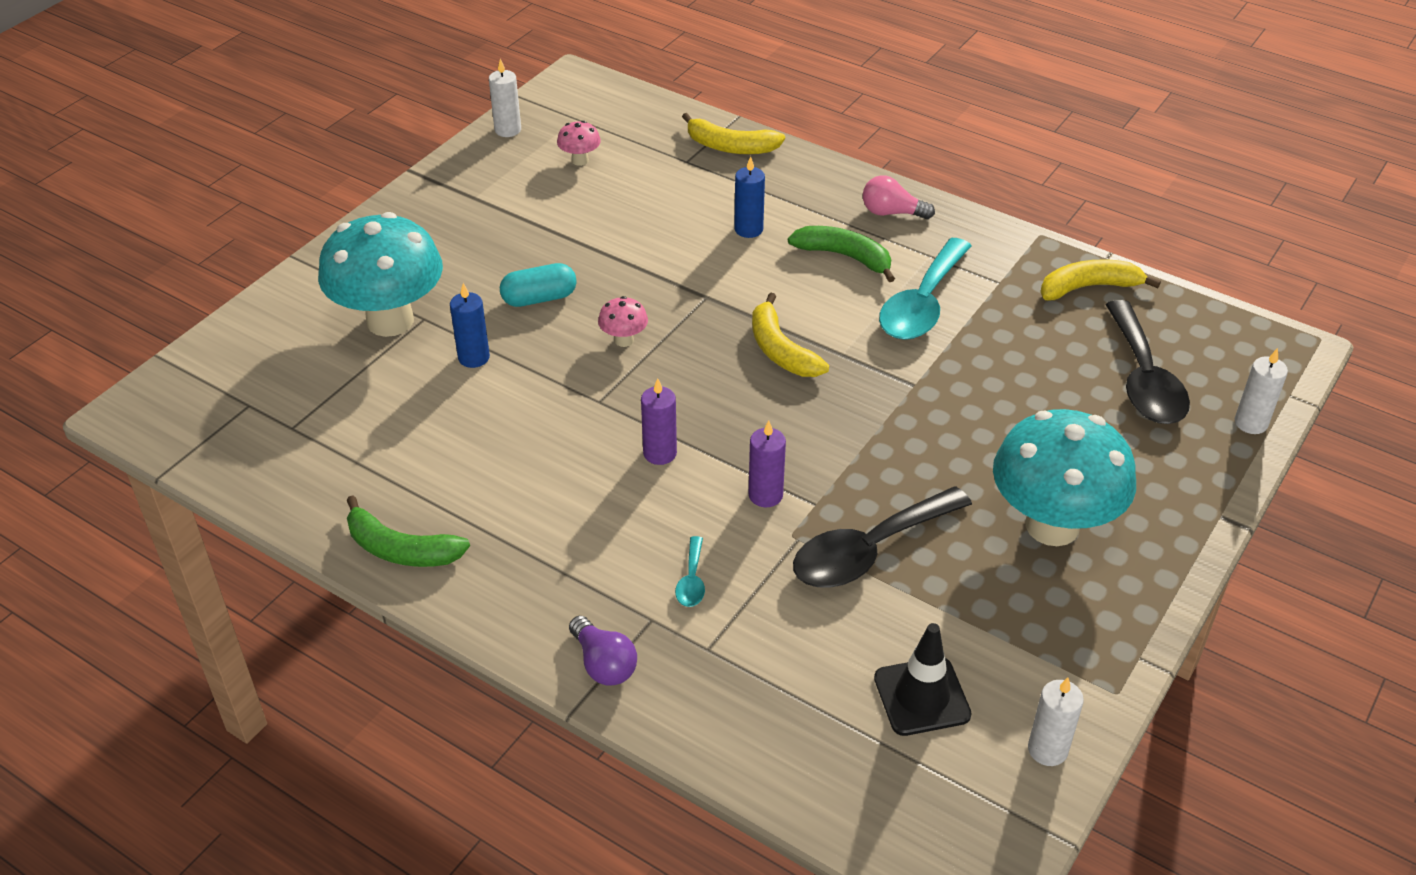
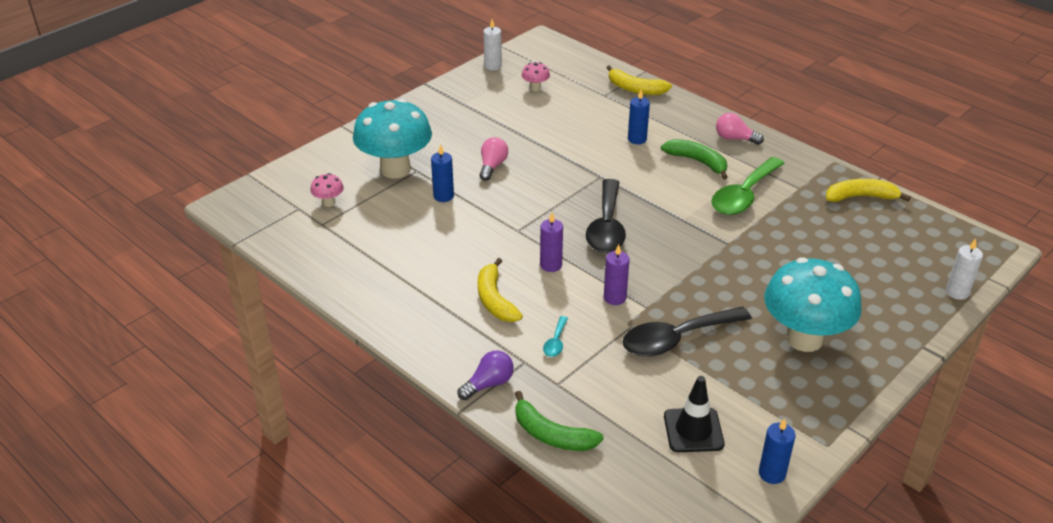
camera: 10 degrees right, 5 degrees down
(401, 549) = (375, 301): green banana -> green banana (552, 435)
(539, 298) = (492, 166): turquoise capsule -> pink light bulb
(604, 664) = (489, 384): purple light bulb -> purple light bulb turned 105 degrees counterclockwise
(624, 340) = (541, 196): pink mushroom -> pink mushroom (329, 202)
(781, 350) = (643, 213): yellow banana -> yellow banana (495, 300)
(922, 304) = (744, 195): turquoise spoon -> green spoon
(1047, 750) = (772, 473): white candle -> blue candle
(1143, 379) = (887, 257): black spoon -> black spoon (606, 227)

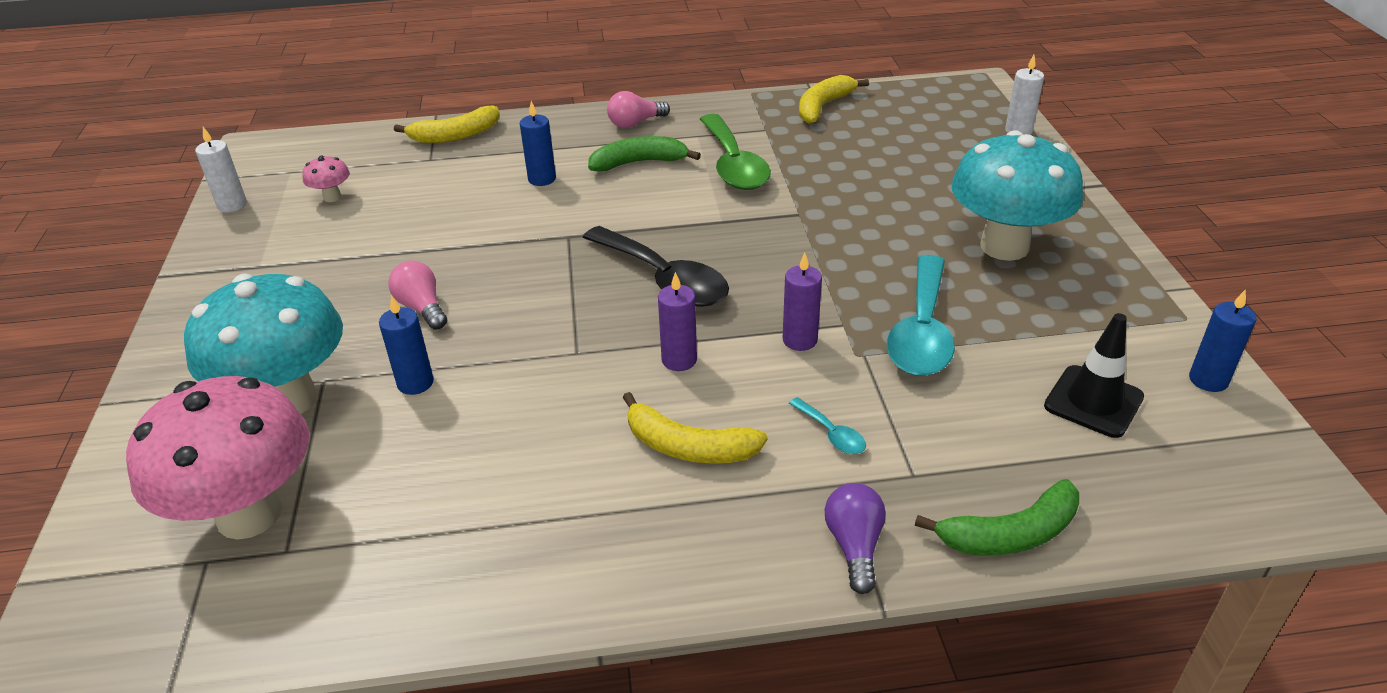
camera: 50 degrees left, 0 degrees up
(329, 202) = (249, 514): pink mushroom -> pink mushroom, size x2.46
(676, 339) = (921, 332): black spoon -> turquoise spoon

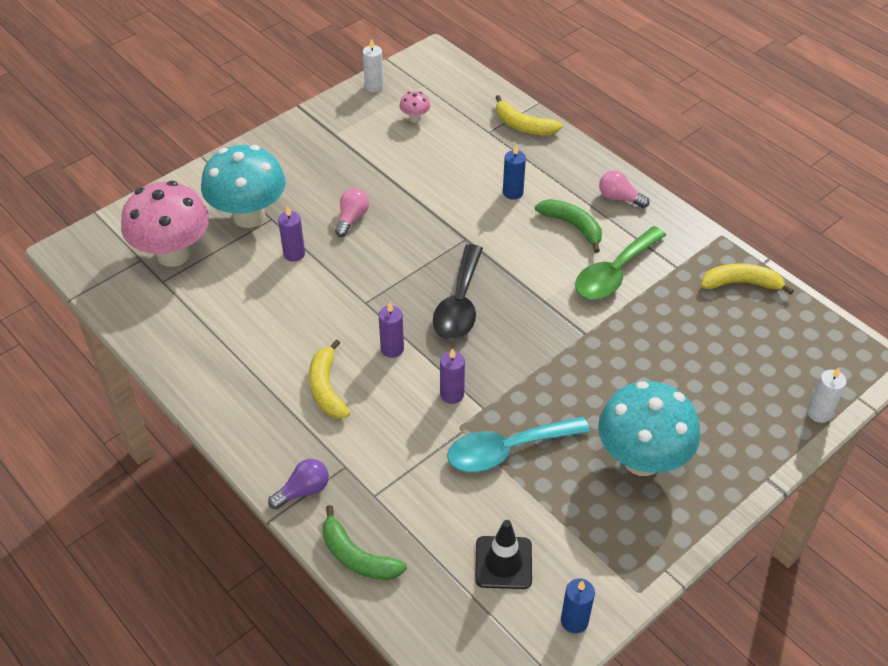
camera: 55 degrees right, 10 degrees up
(415, 383) = (294, 254): blue candle -> purple candle
(831, 434) = (380, 445): turquoise spoon -> none

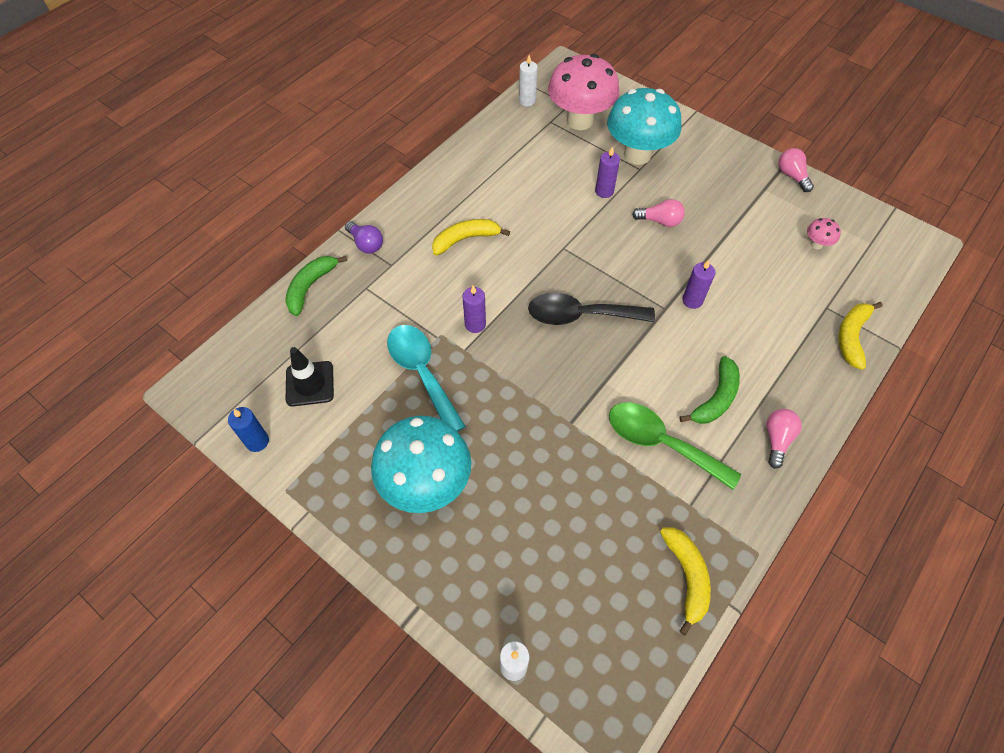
camera: 80 degrees right, 10 degrees up
(323, 111) = (791, 176): none -> pink light bulb
(374, 86) = (847, 205): white candle -> white candle (527, 101)
(392, 349) = (516, 275): purple candle -> purple candle (692, 300)
(513, 192) = (744, 339): blue candle -> none

